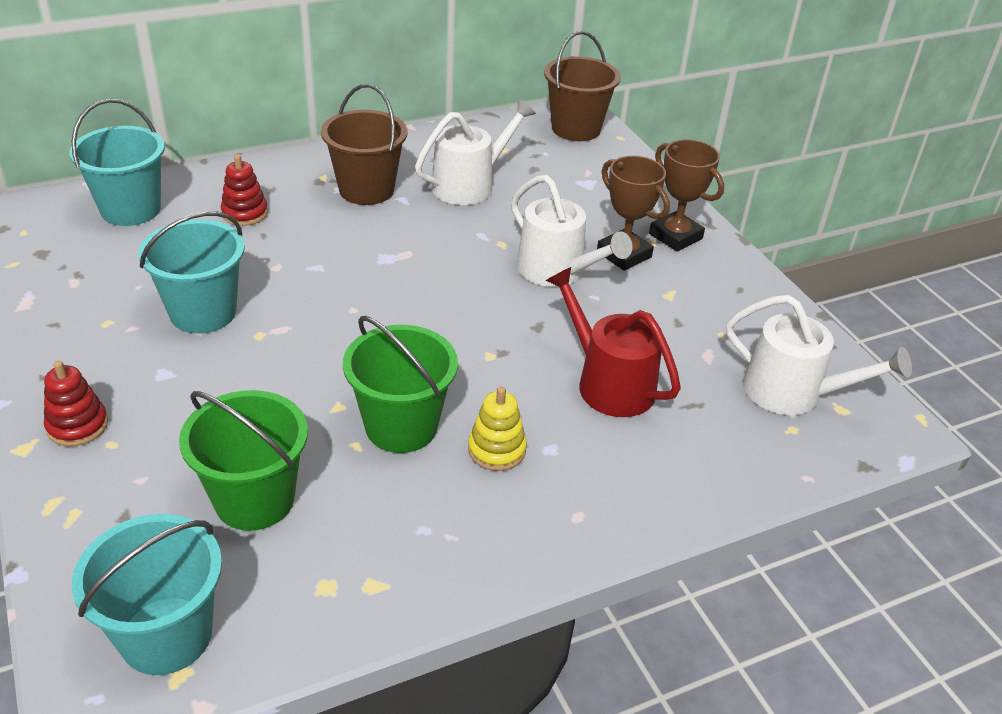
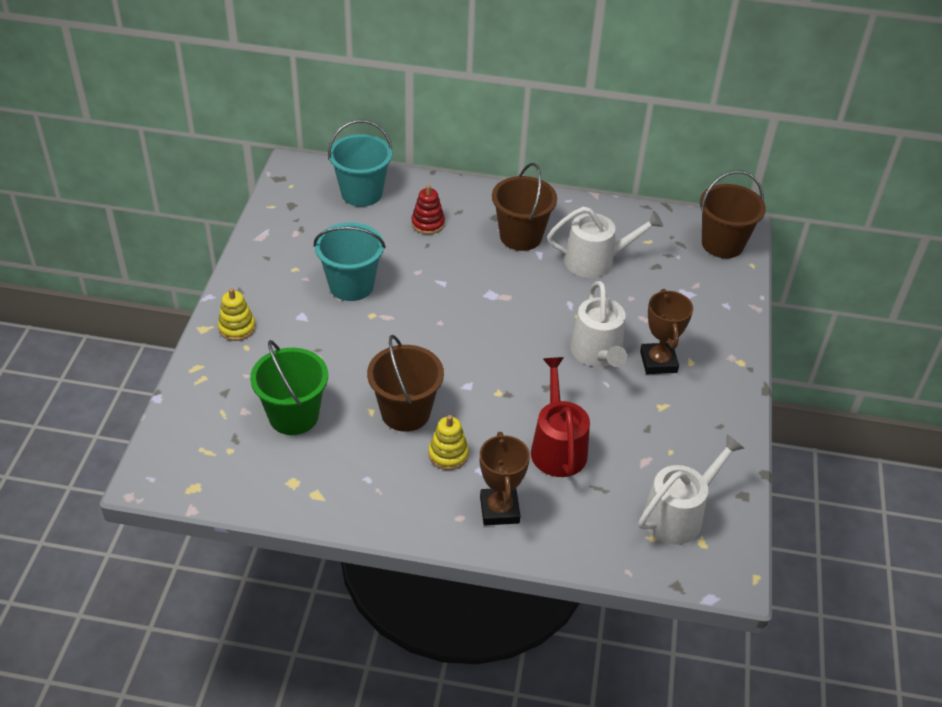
camera: 35 degrees right, 5 degrees up
(77, 426) = (237, 328): red stacking toy -> yellow stacking toy
(166, 635) = (201, 465): turquoise bucket -> none
(401, 426) = (405, 412): green bucket -> brown bucket
(675, 236) = (712, 364): brown trophy -> brown trophy (499, 510)
(792, 392) = (678, 514): white watering can -> white watering can turned 105 degrees counterclockwise

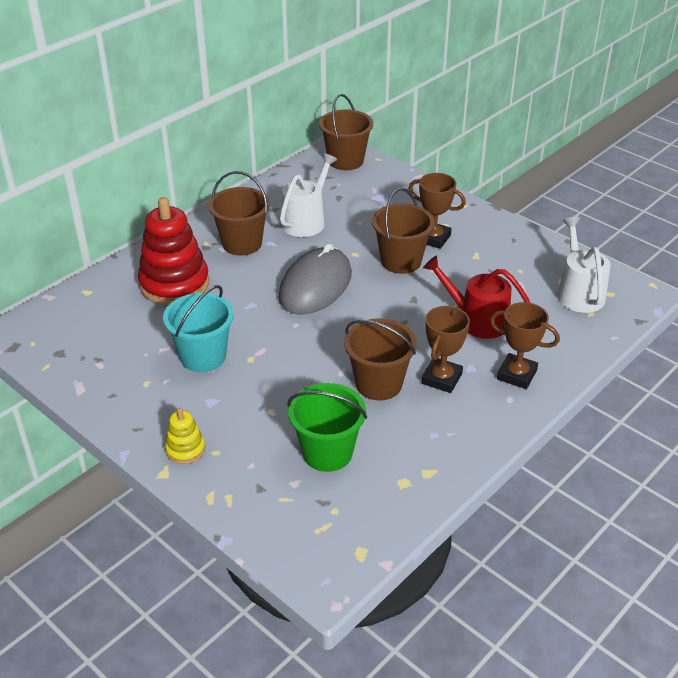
camera: 55 degrees left, 5 degrees down
(361, 193) = (94, 305): turquoise bucket -> none
(428, 224) = (174, 284): red stacking toy -> red stacking toy, size x2.11
(448, 454) = (441, 378): yellow stacking toy -> brown trophy
(505, 311) = (315, 286): none -> grey mouse
(597, 353) = (401, 261): white watering can -> brown bucket

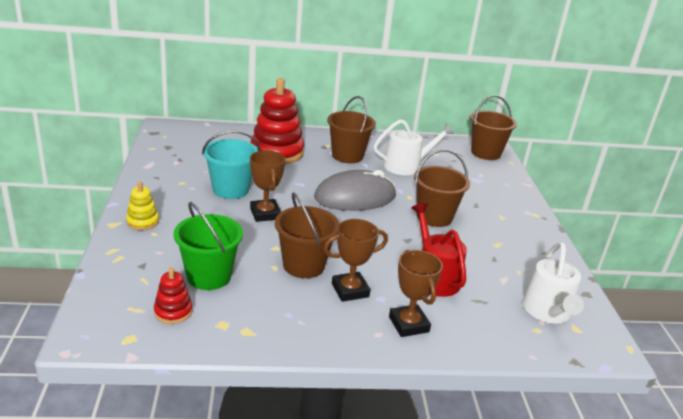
camera: 40 degrees right, 10 degrees down
(353, 504) = (173, 311): none -> red stacking toy
(433, 238) = (480, 218): brown trophy -> brown trophy (265, 214)
(579, 292) = (548, 312): white watering can -> white watering can turned 150 degrees clockwise

